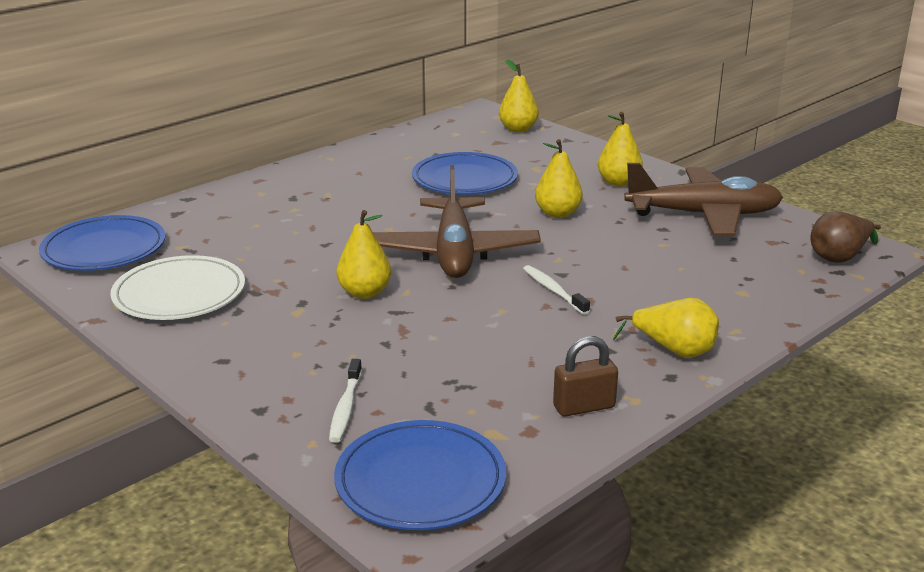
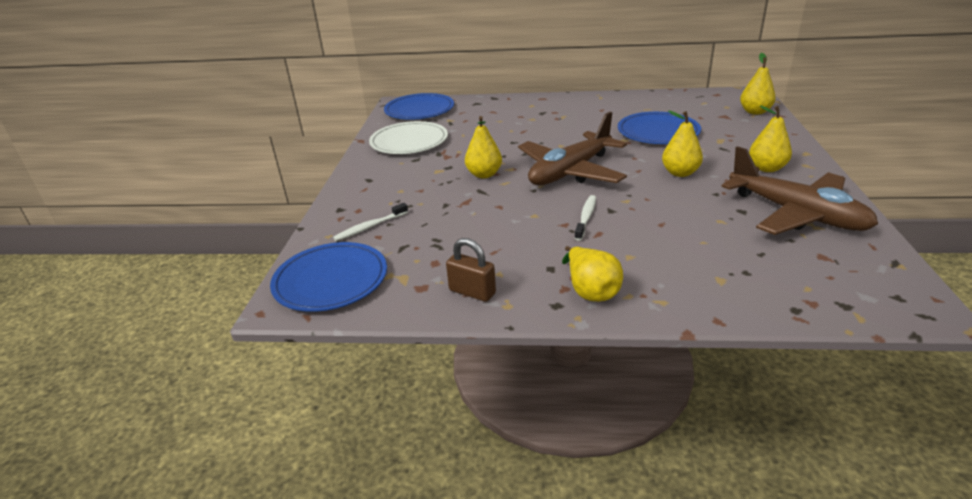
camera: 50 degrees right, 5 degrees up
(839, 257) = (869, 295): brown pear -> none

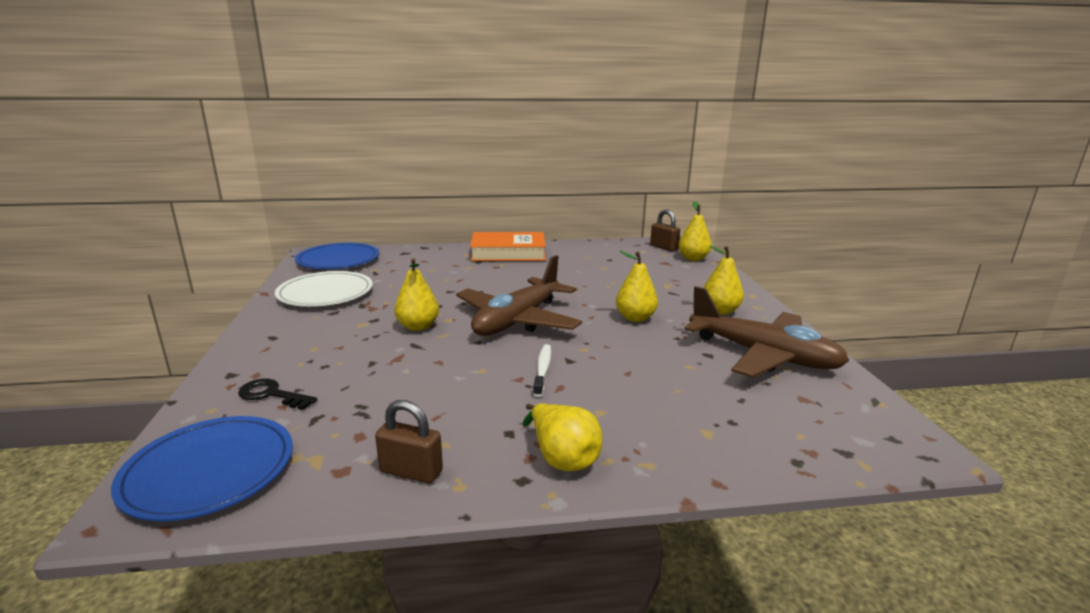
camera: 15 degrees left, 10 degrees down
(370, 227) = (272, 395): white toothbrush -> black key
(570, 104) = (508, 253): none -> orange book
(658, 132) = (603, 278): blue plate -> none
(727, 99) = (663, 247): none -> brown padlock

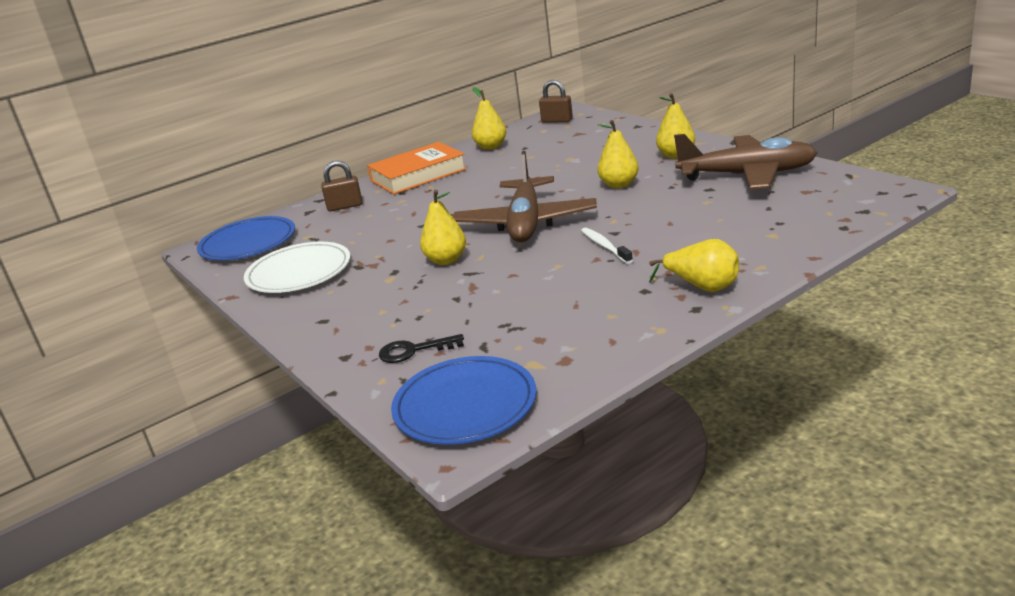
camera: 25 degrees left, 5 degrees up
(411, 471) = (615, 338): brown padlock -> brown padlock (345, 206)
(693, 258) = (597, 122): yellow pear -> yellow pear (491, 147)

